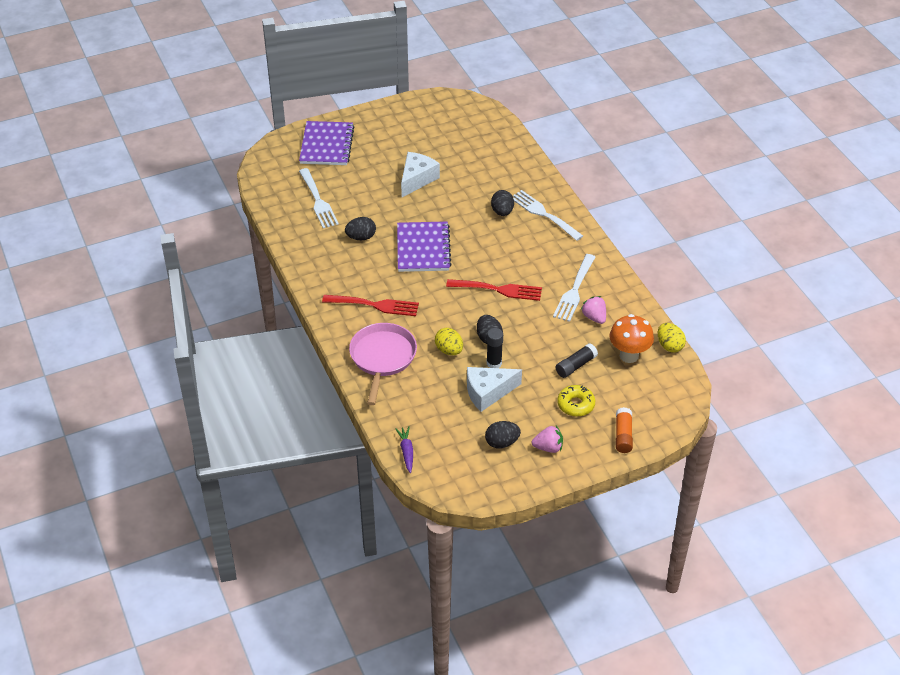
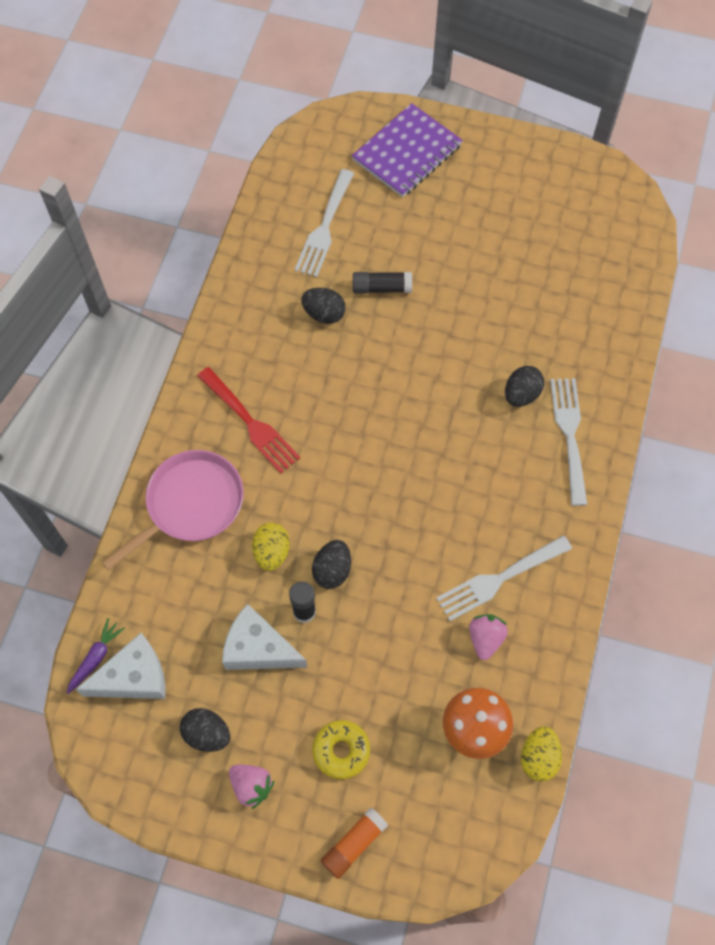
camera: 40 degrees right, 20 degrees up
(417, 179) = (464, 274): white cheese -> white cheese (134, 677)
(423, 248) = (378, 381): purple notebook -> none
(498, 290) = (409, 507): red fork -> none
(576, 366) = (395, 693): black glue stick -> black glue stick (381, 288)

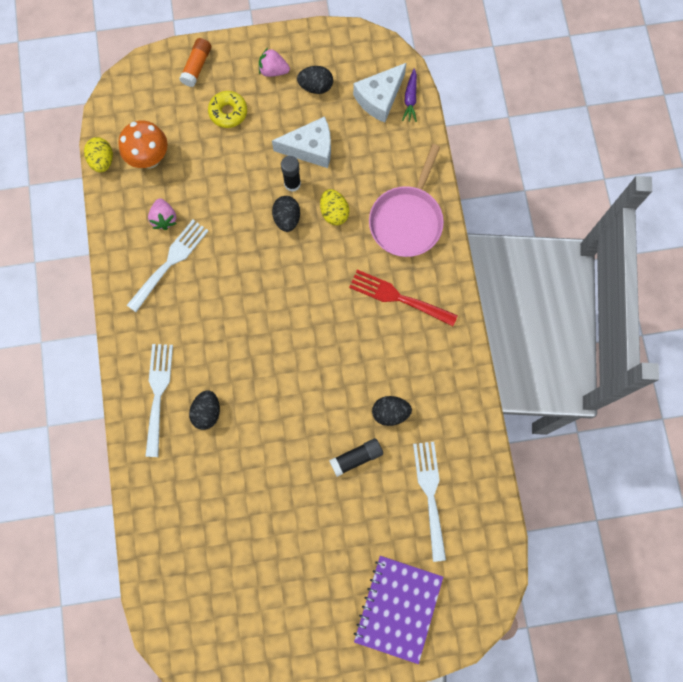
camera: 155 degrees right, 10 degrees up
(569, 435) = (158, 394): white fork -> white fork turned 150 degrees counterclockwise

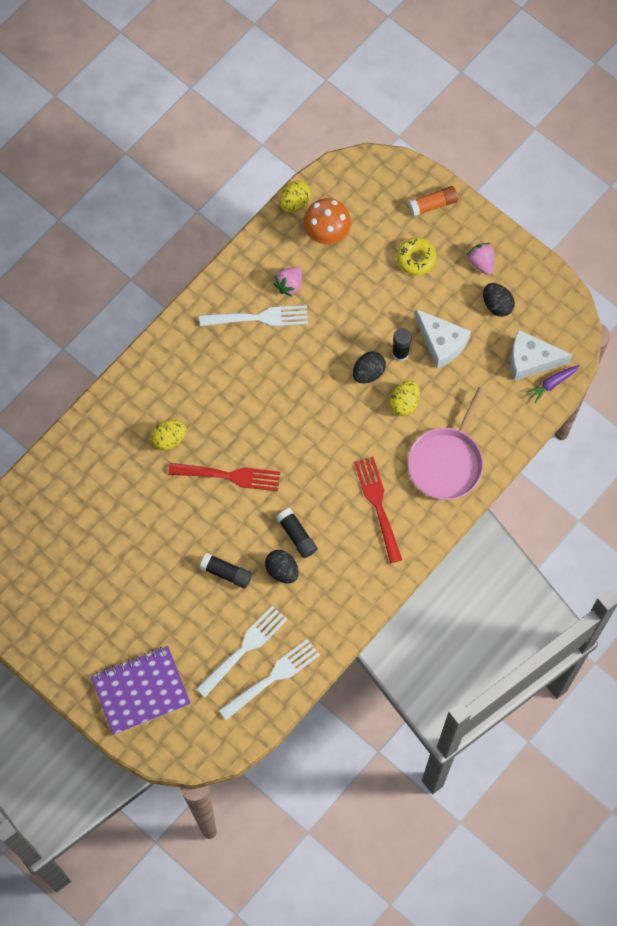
camera: 50 degrees right, 5 degrees down
(158, 394) = (152, 394): white fork -> white fork (272, 678)
(207, 412) = (169, 439): black egg -> yellow egg
(278, 390) = (229, 476): none -> red fork
(371, 378) = (297, 536): none -> black glue stick
(407, 220) = (447, 462): pink pan -> pink pan turned 45 degrees counterclockwise

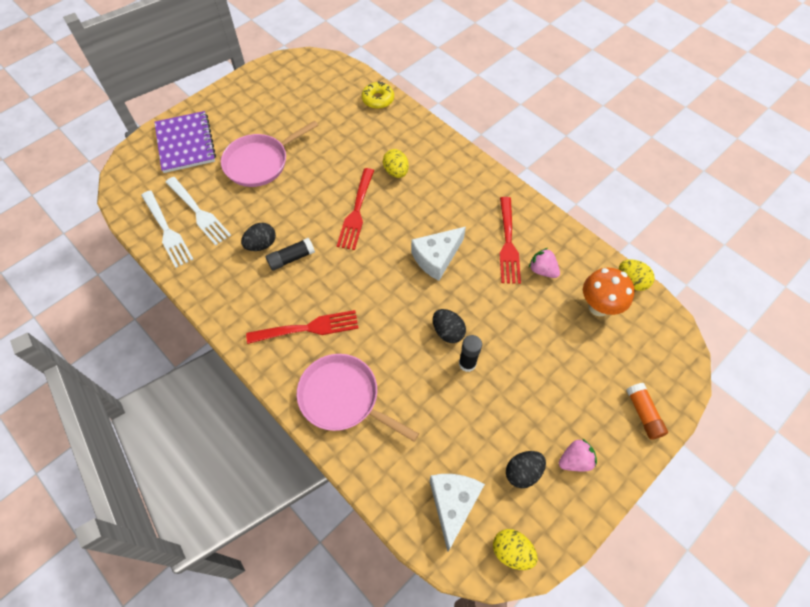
camera: 95 degrees right, 10 degrees down
(165, 595) = (260, 162): none -> pink pan
(226, 573) = (269, 204): black glue stick -> none
(258, 318) = (508, 243): white fork -> red fork
(404, 403) = (412, 362): yellow egg -> yellow egg (511, 551)
(416, 259) = (576, 389): yellow donut -> yellow donut (378, 99)
(441, 343) = (477, 406): white cheese -> white cheese (436, 258)
(552, 384) = (422, 527): purple carrot -> none

